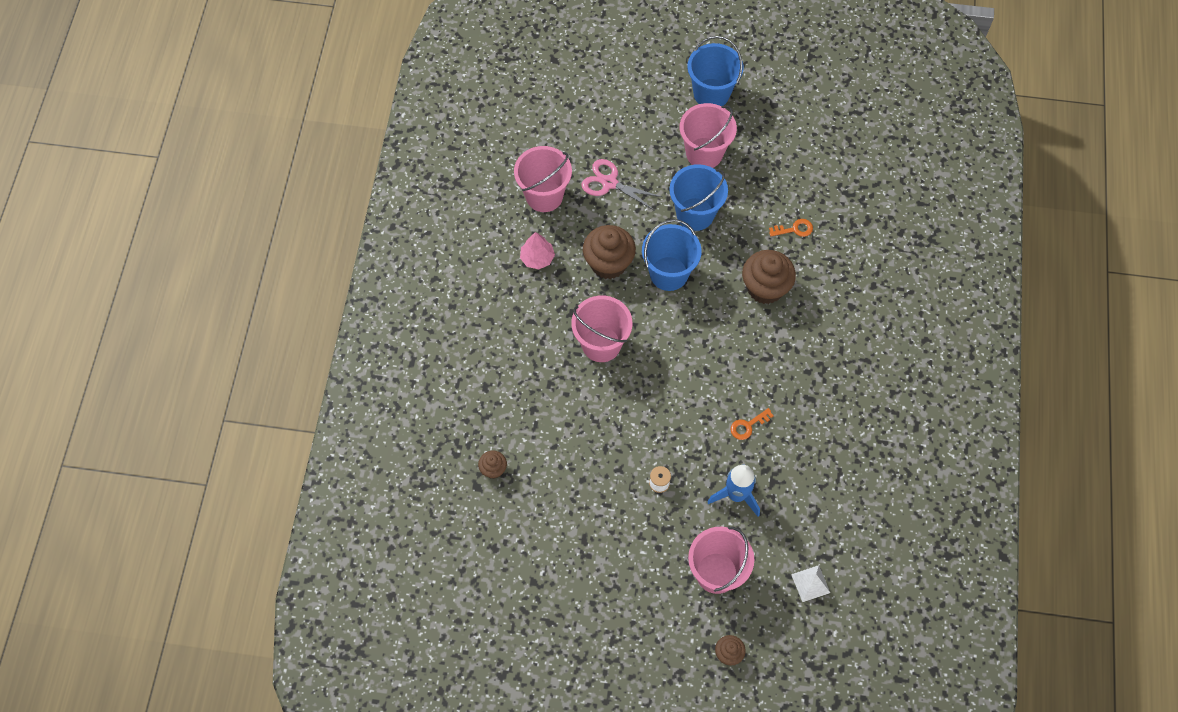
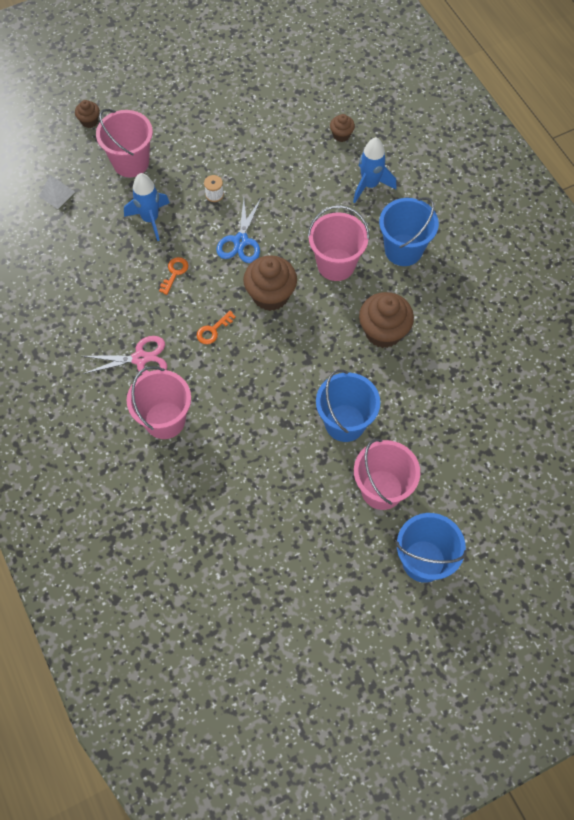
camera: 145 degrees right, 0 degrees up
(510, 400) = (370, 185): none -> blue rocket
(537, 258) = (444, 300): pink tree -> none
(544, 196) = (486, 356): pink bucket -> pink bucket (165, 420)
(609, 183) = (442, 404): pink scissors -> pink scissors (140, 358)
(668, 273) = (327, 354): blue bucket -> blue bucket (403, 250)
(668, 419) = (241, 241): none -> blue scissors
(765, 288) = (236, 393): brown cupcake -> brown cupcake (270, 295)
(794, 229) = (246, 466): orange key -> orange key (213, 330)

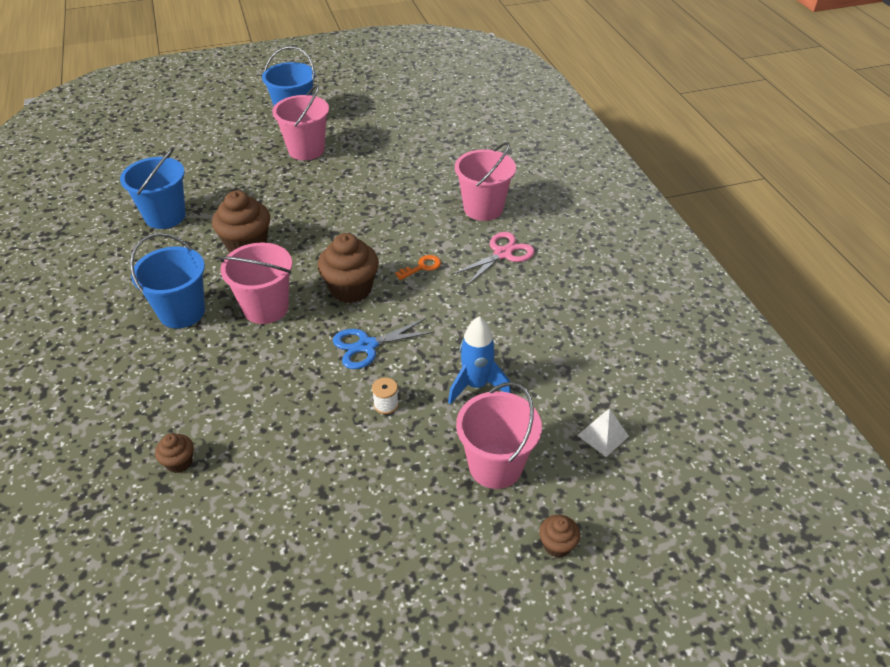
camera: 170 degrees left, 20 degrees down
(140, 358) = (502, 254): pink scissors -> pink scissors turned 135 degrees clockwise
(174, 273) = (454, 323): orange key -> none
(241, 241) = (367, 346): blue scissors -> blue scissors turned 135 degrees counterclockwise
(345, 423) = (318, 189): blue bucket -> blue bucket (165, 216)
(370, 185) = (179, 388): blue rocket -> none

